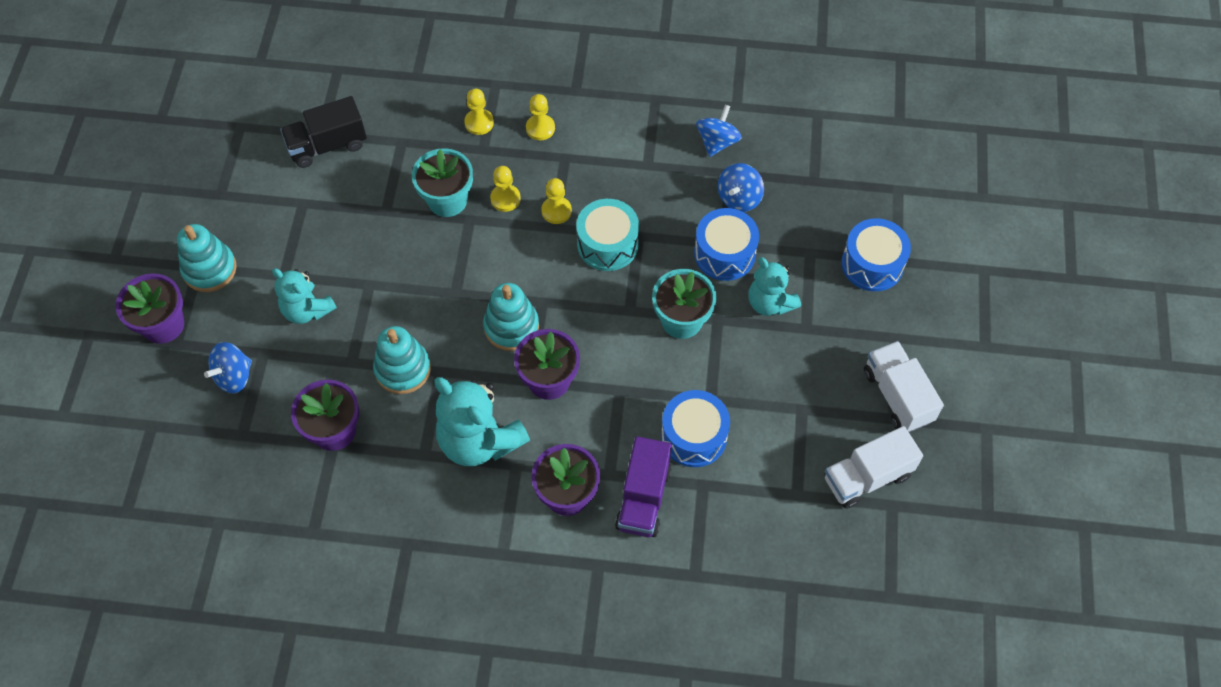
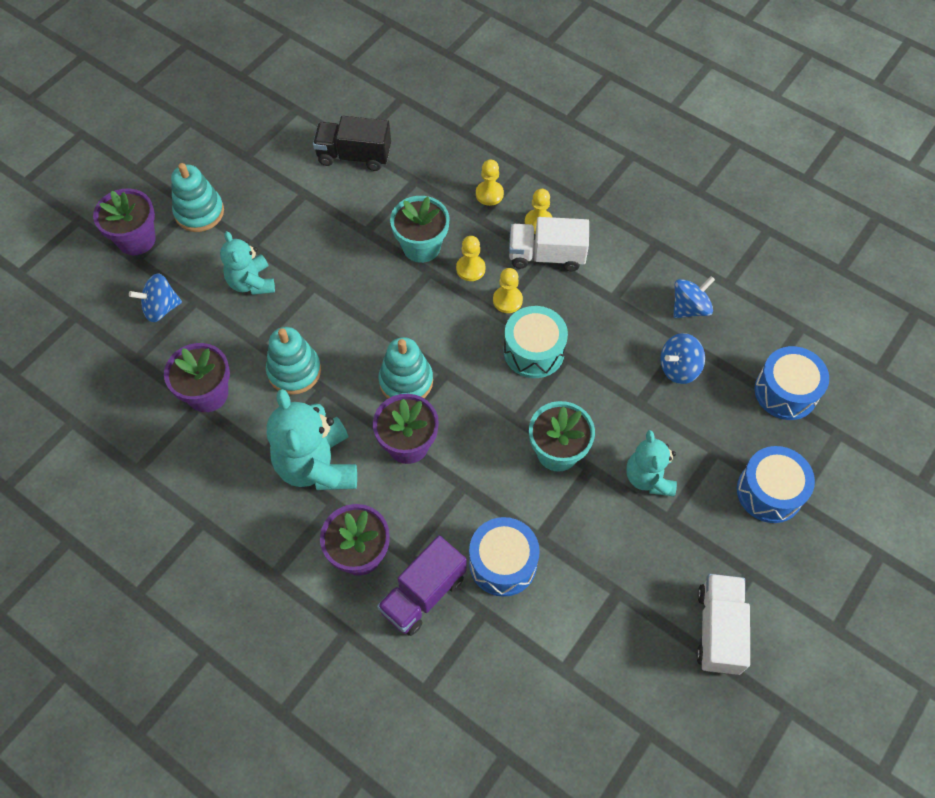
camera: 30 degrees right, 0 degrees up
(724, 254) = (634, 412): blue drum -> blue drum (785, 392)
(867, 477) = (641, 691): white truck -> white truck (546, 256)

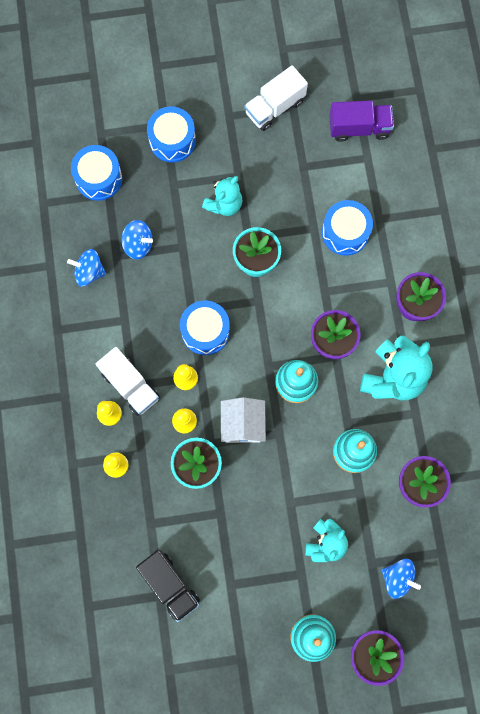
camera: 135 degrees left, 15 degrees up
(417, 308) = (243, 424): none -> white house
(423, 594) = (401, 255): purple truck -> purple truck (359, 128)
(534, 351) = (205, 331): turquoise drum -> blue drum

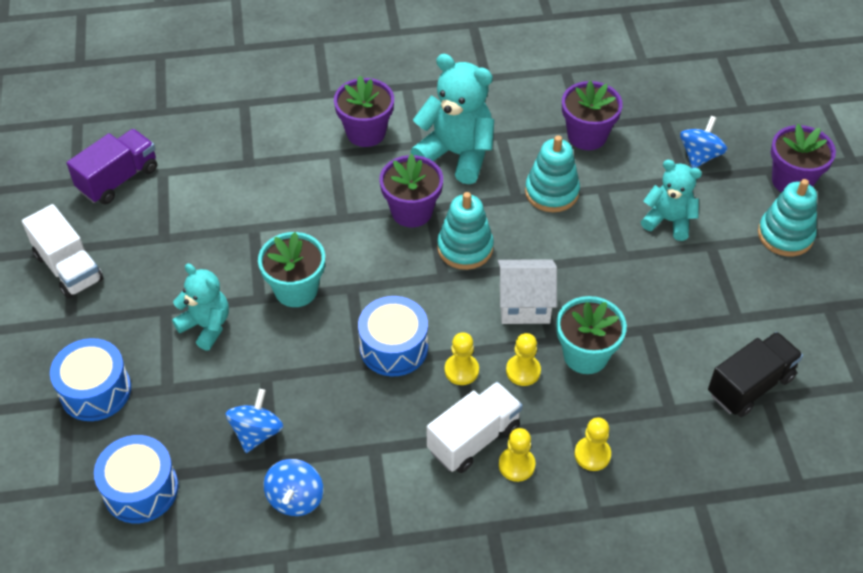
camera: 90 degrees left, 25 degrees down
(345, 232) = (263, 195): blue drum -> none
(359, 128) = (118, 179): purple truck -> purple truck turned 45 degrees clockwise

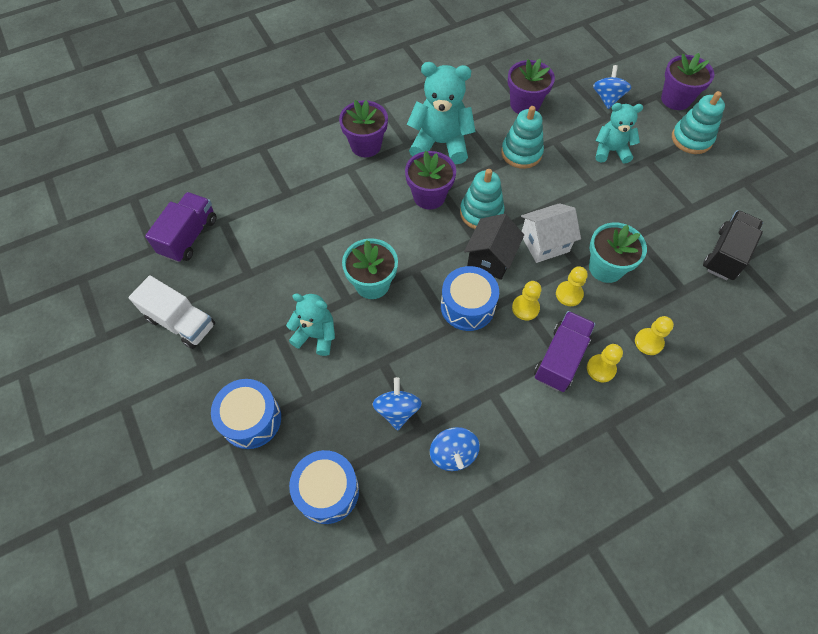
camera: 20 degrees left, 10 degrees up
(449, 303) = (490, 258): none -> black house
(474, 438) = (560, 358): white truck -> purple truck

